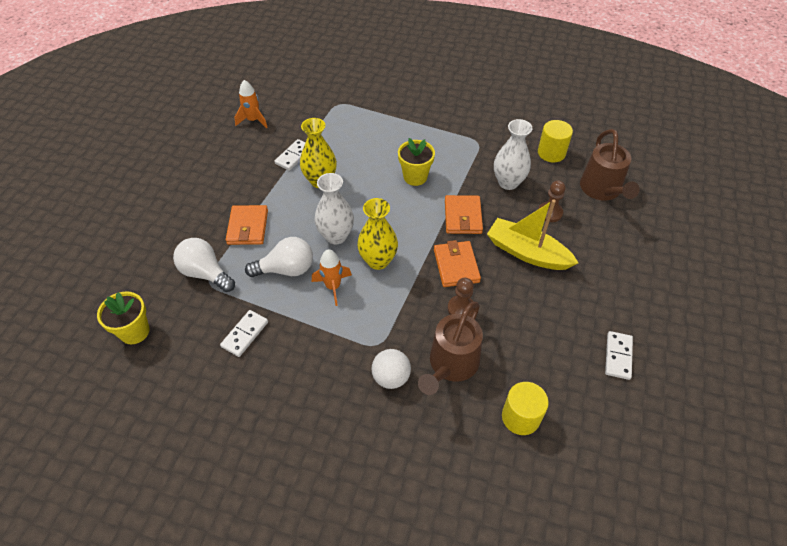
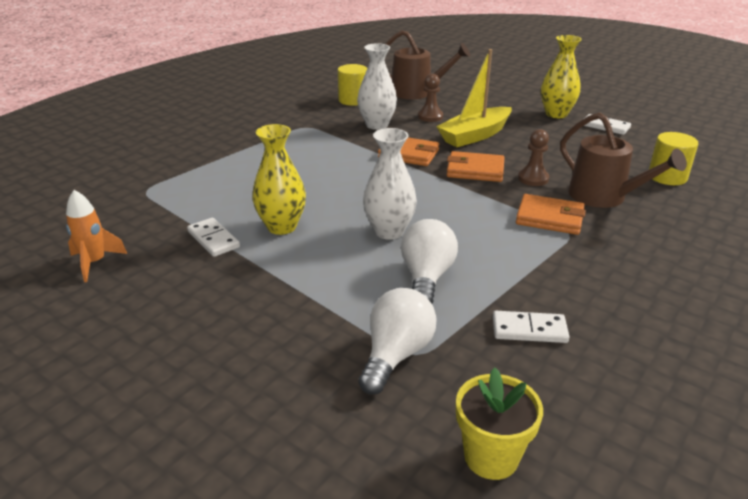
camera: 70 degrees left, 20 degrees down
(205, 273) = (396, 355): white light bulb -> white light bulb turned 150 degrees clockwise
(245, 334) = (529, 330): white domino -> white domino turned 45 degrees counterclockwise
(248, 227) = (325, 300): orange wallet -> orange wallet (549, 218)
(333, 287) = (472, 247): orange rocket -> none
(378, 261) = (445, 211): yellow vase -> yellow vase (556, 114)
(391, 377) = (616, 232): white ball -> none
(415, 177) = (329, 167): yellow flower pot -> none

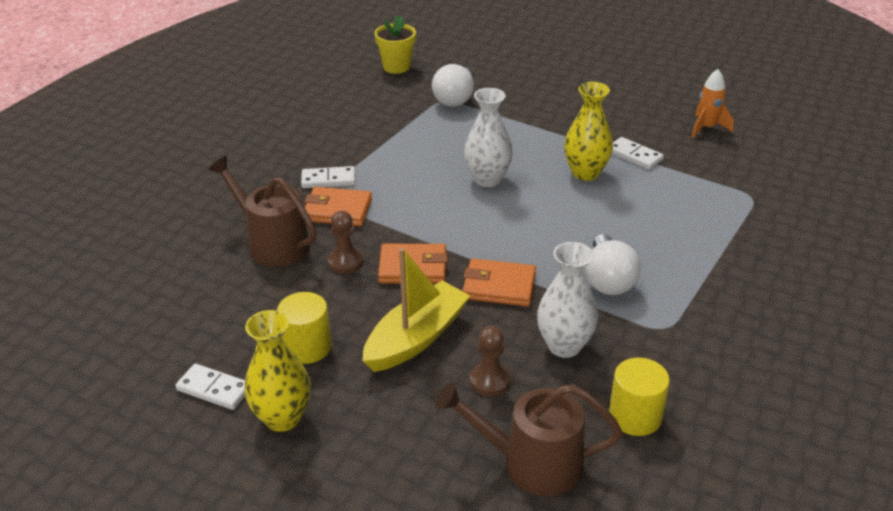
camera: 170 degrees right, 5 degrees up
(426, 277) = (445, 145): white light bulb -> white light bulb (608, 280)
(529, 330) = (370, 120): white domino -> white domino (328, 180)
(667, 177) = (183, 284): yellow cylinder -> yellow cylinder (307, 347)

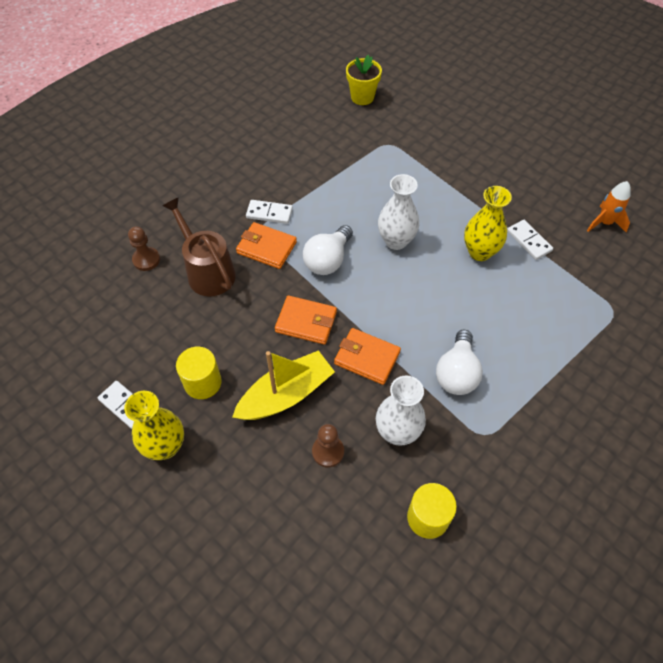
camera: 15 degrees right, 20 degrees up
(345, 262) = (256, 303): brown pawn -> brown pawn (146, 260)
(455, 99) = (399, 144): white light bulb -> white light bulb (328, 260)
(532, 463) = (333, 540): brown watering can -> none

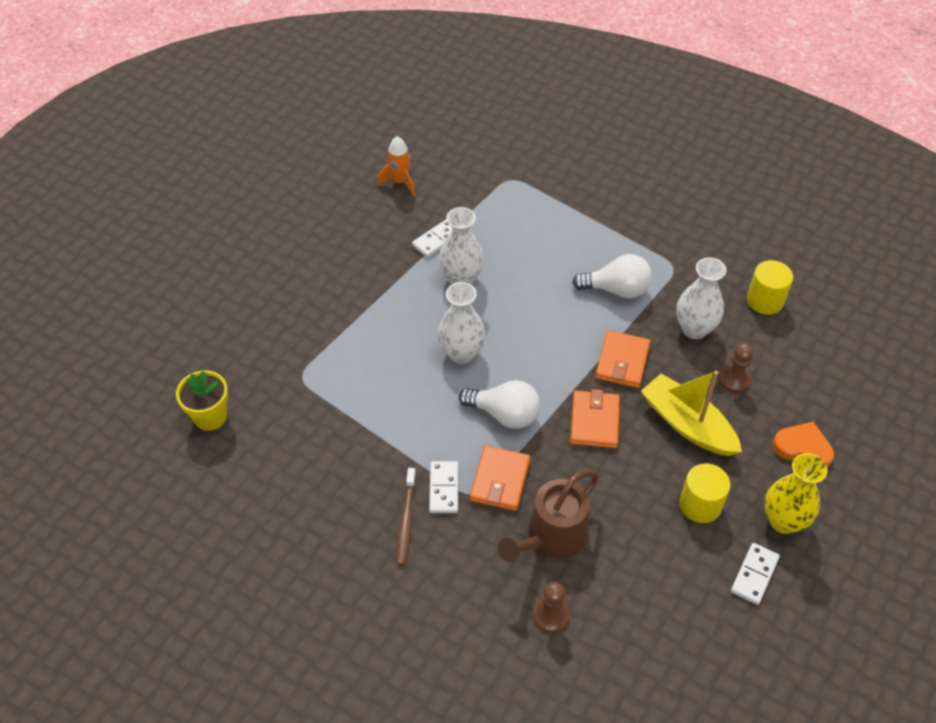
camera: 100 degrees left, 5 degrees down
(234, 491) = (803, 448): none -> orange heart
(249, 189) = (406, 520): none -> brown toothbrush
(479, 252) = (461, 279): yellow vase -> white vase

